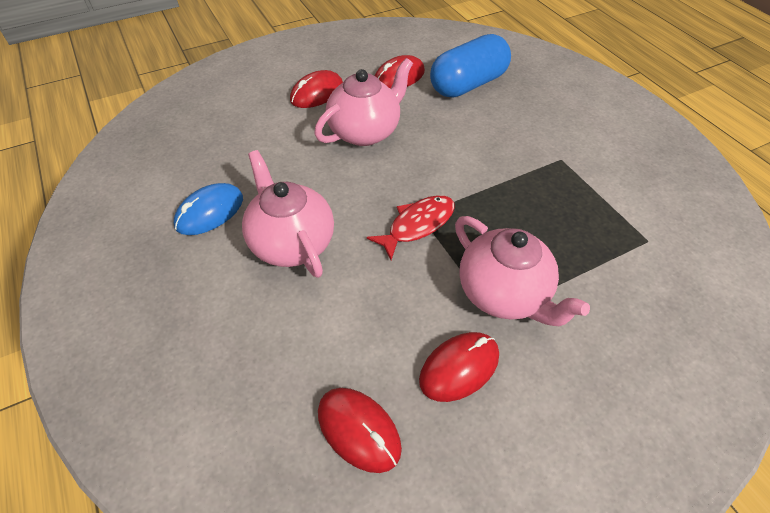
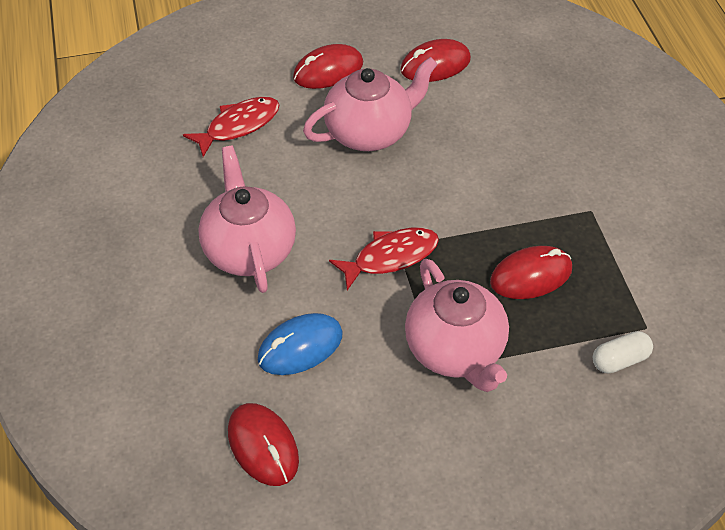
camera: 15 degrees right, 0 degrees up
(210, 212) = (172, 198): blue mouse -> blue mouse (300, 347)
(254, 144) = (238, 126): none -> red fish
(459, 368) = (380, 413): red mouse -> red mouse (531, 275)
(468, 84) = (518, 90): blue capsule -> none
(641, 272) = (619, 360): none -> white capsule

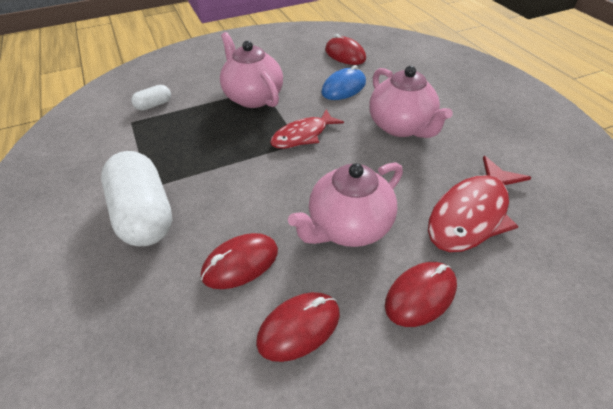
camera: 170 degrees right, 5 degrees down
(238, 126) = (471, 214): red fish -> red fish, size x1.52
(531, 275) = (203, 138): red mouse -> red mouse (240, 263)
(587, 177) = (144, 214): none -> white capsule

